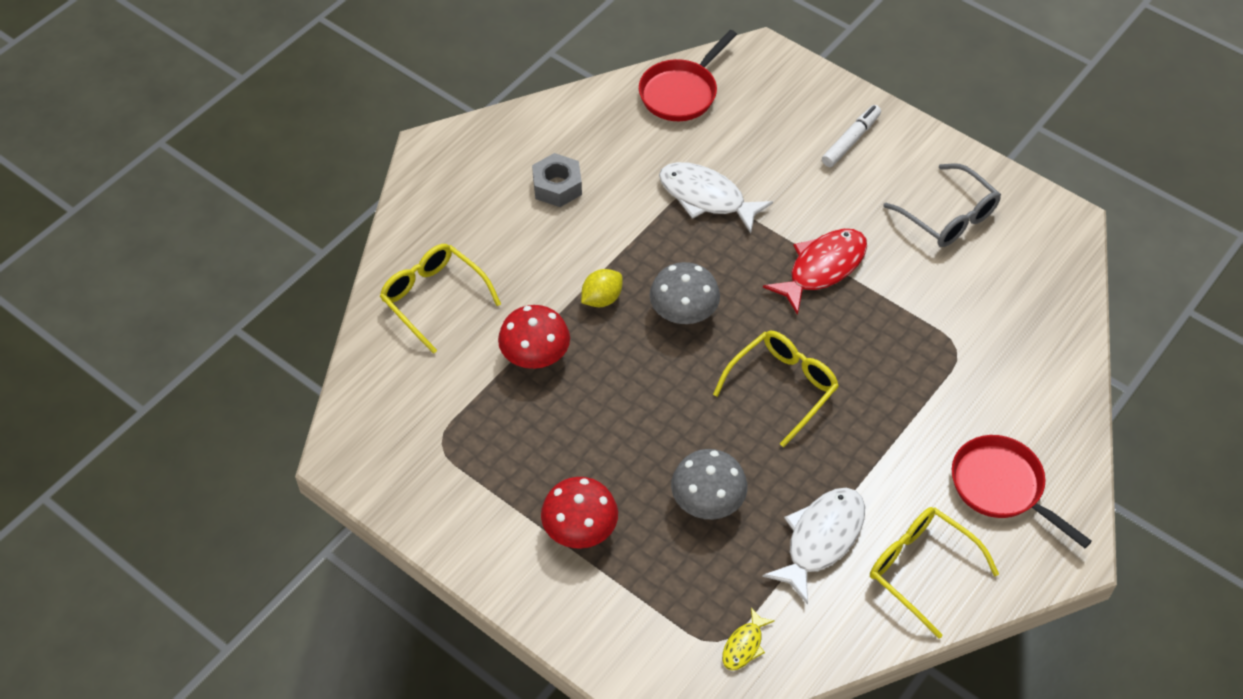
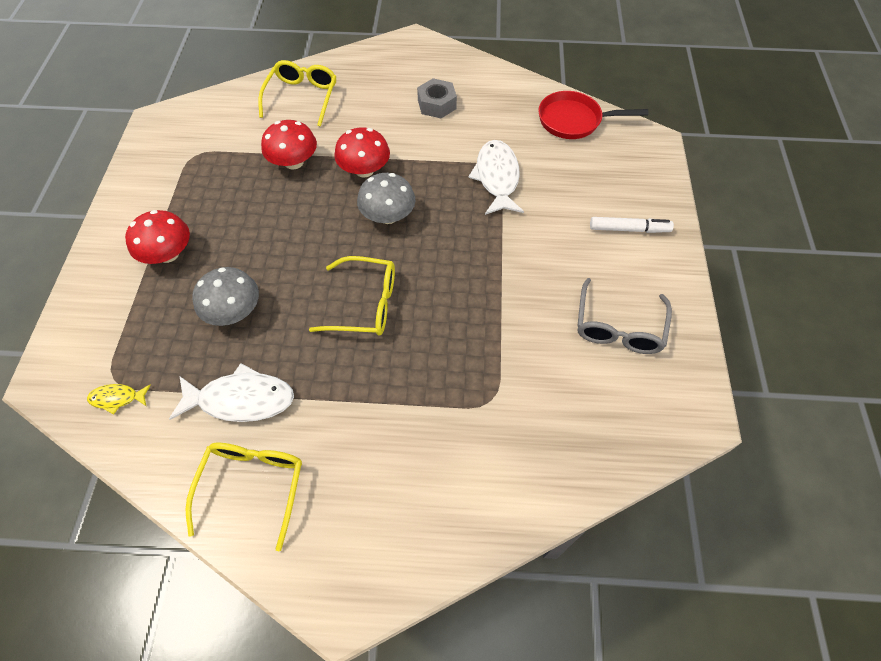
camera: 55 degrees right, 5 degrees up
(602, 299) = (364, 170): yellow lemon -> red mushroom
(822, 268) = (494, 273): red fish -> none
(1001, 487) = (374, 507): red pan -> none

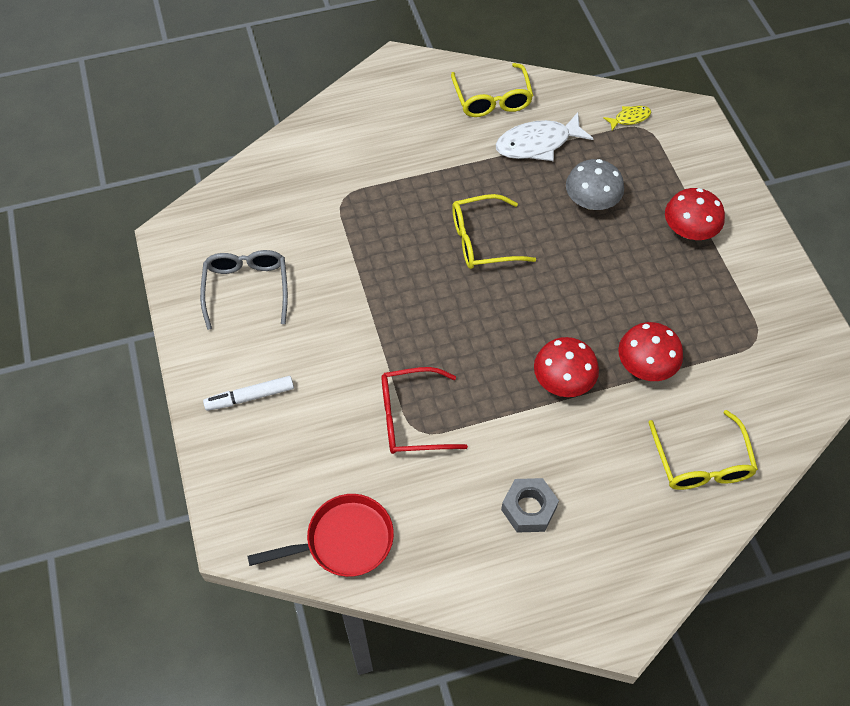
camera: 160 degrees right, 0 degrees up
(388, 216) = (508, 333): grey mushroom -> none
(497, 177) = (412, 418): white fish -> red glasses

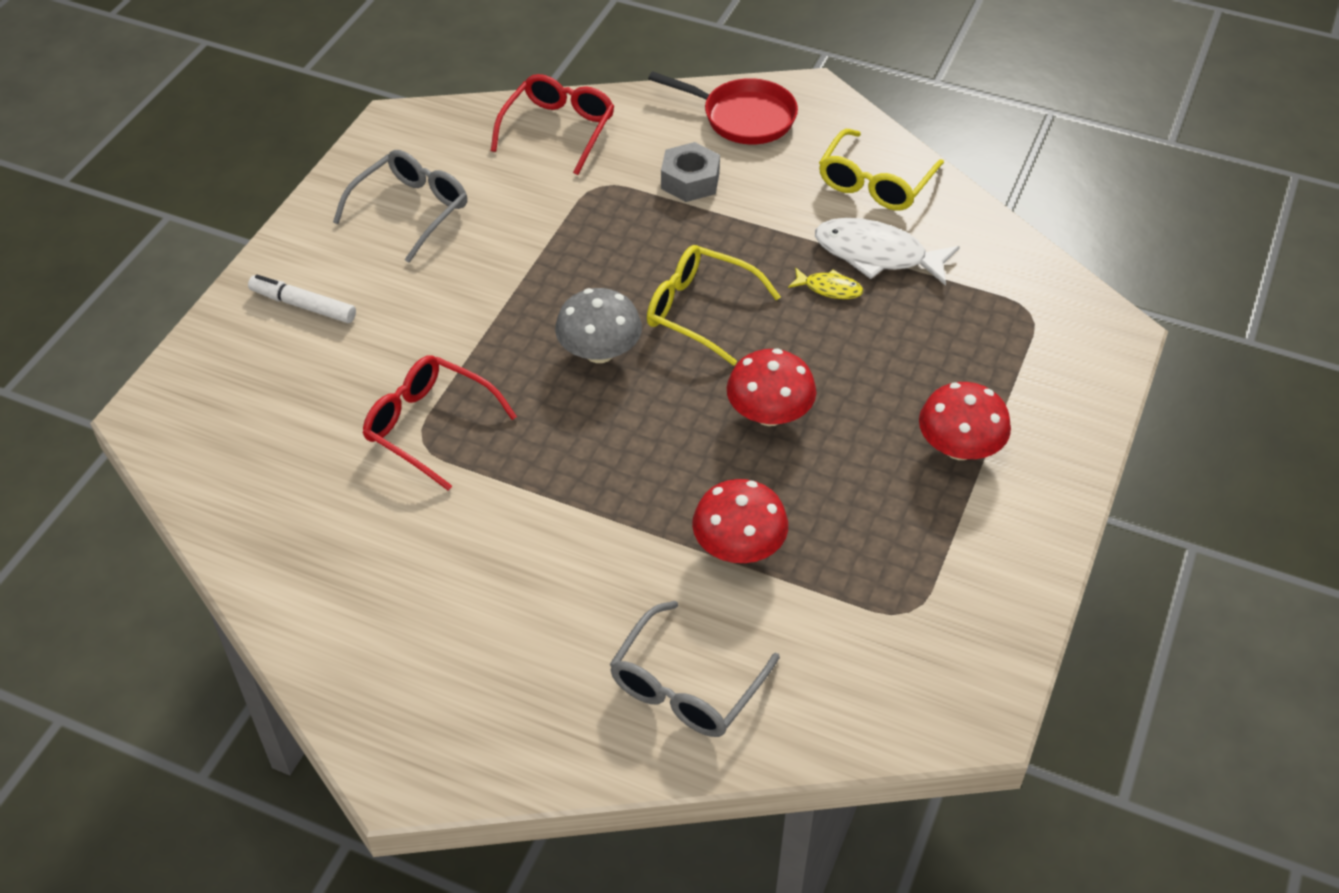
camera: 40 degrees right, 10 degrees down
(279, 177) = (558, 130): none -> red glasses
(344, 541) = (238, 488): red pan -> red pan (743, 117)
(528, 508) = (445, 591): grey nut -> grey nut (690, 181)
(563, 380) = (627, 498): red mushroom -> red mushroom (769, 414)
(591, 201) = (872, 347): grey mushroom -> grey mushroom (599, 351)
(629, 118) = (1023, 292): yellow fish -> yellow fish (829, 288)
(701, 462) = (686, 686): yellow glasses -> grey glasses

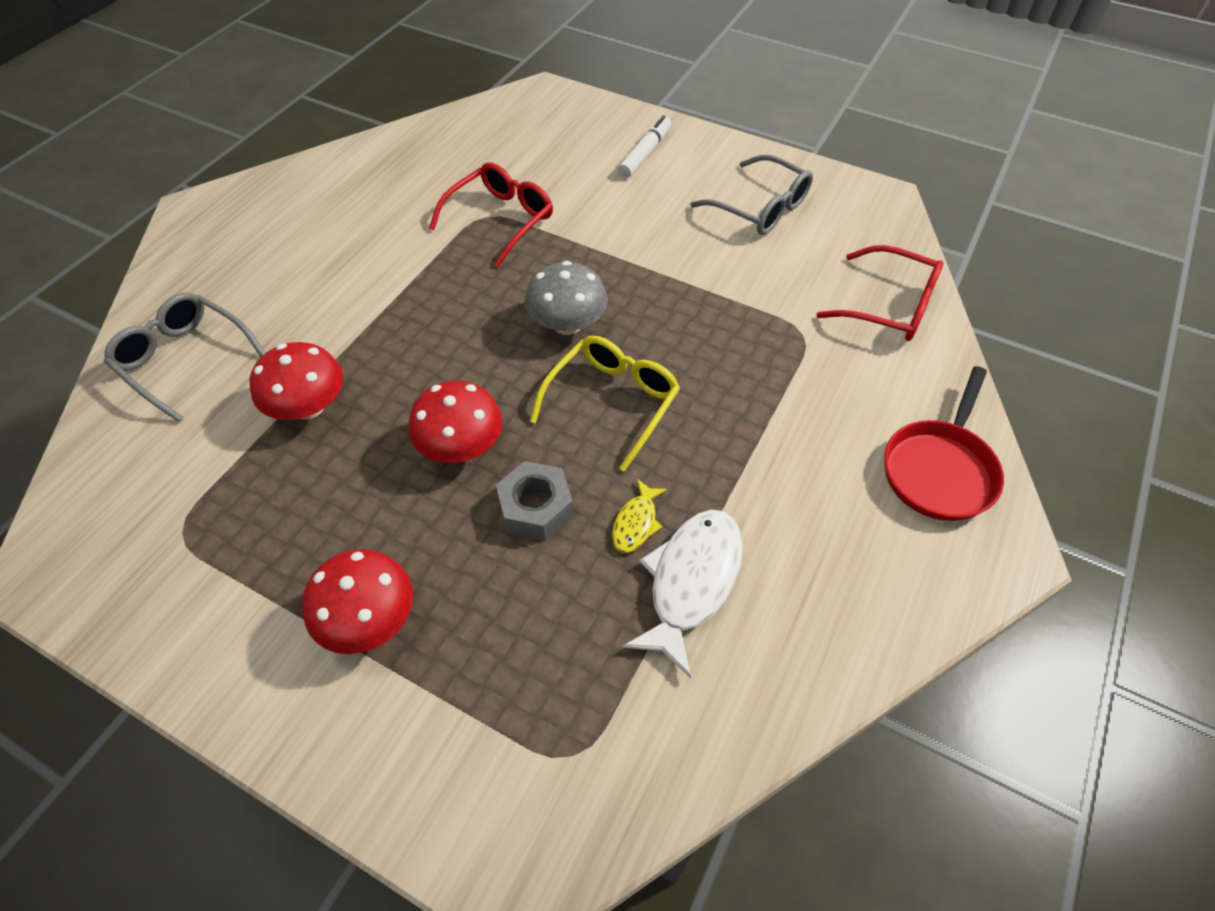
camera: 95 degrees right, 5 degrees up
(690, 181) = (817, 409): grey nut -> grey nut (536, 508)
(875, 183) = (827, 601): yellow glasses -> none

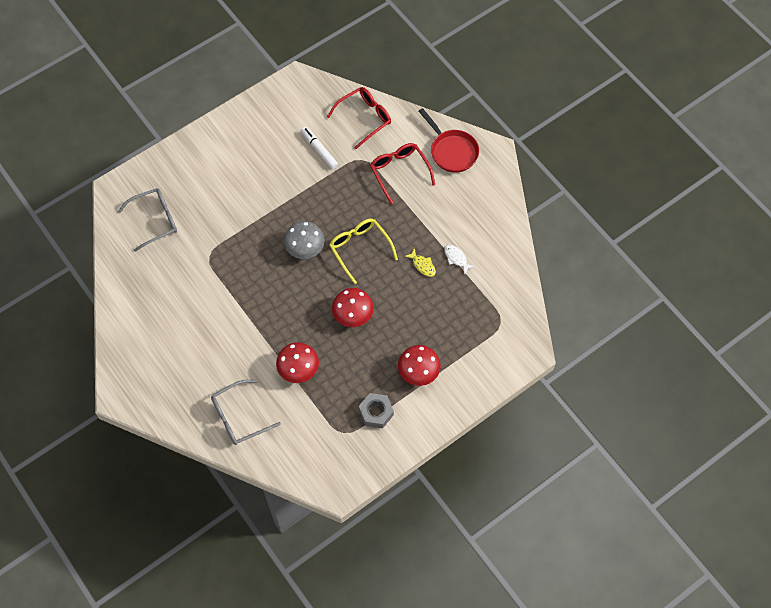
camera: 65 degrees left, 10 degrees up
(500, 220) = (216, 250): red glasses -> red glasses (399, 172)
(536, 508) = (398, 298): grey nut -> grey nut (376, 412)
(645, 153) = (202, 163): white marker -> white marker (319, 150)
(691, 582) = (456, 258): white fish -> white fish, size x0.51
(760, 208) = (273, 134): grey glasses -> grey glasses (155, 220)

